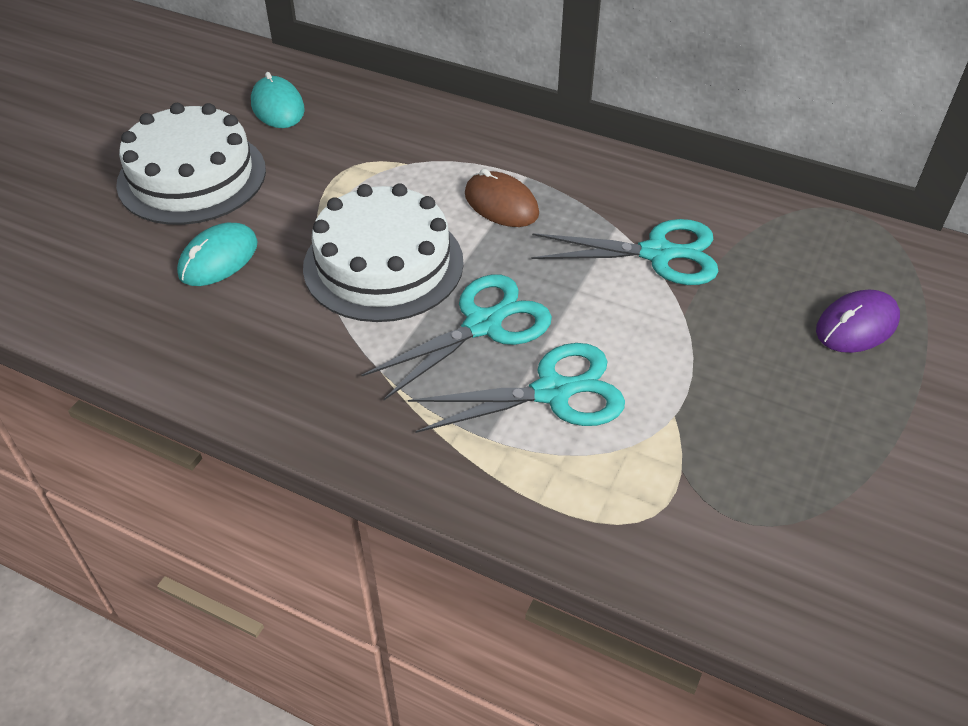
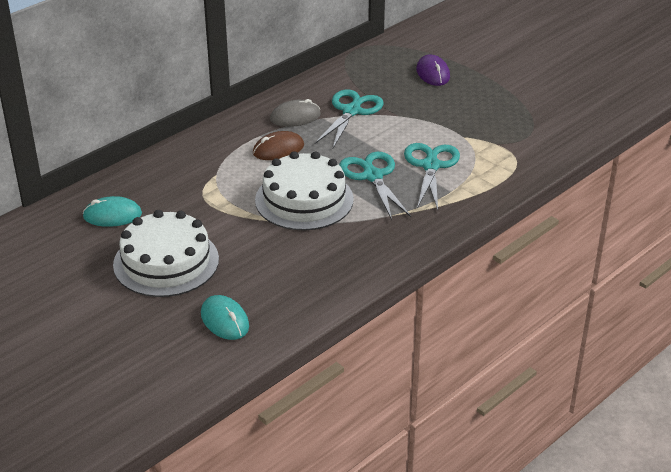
camera: 70 degrees left, 10 degrees down
(218, 259) = (260, 260): turquoise mouse -> turquoise mouse (225, 320)
(599, 198) = (295, 117): none -> grey mouse

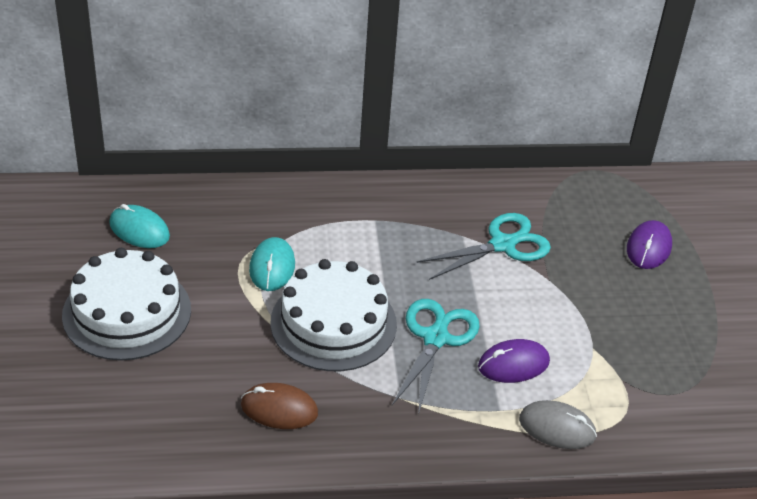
camera: 35 degrees right, 5 degrees up
(225, 320) = (103, 414): turquoise mouse -> turquoise mouse (272, 267)
(278, 149) = (375, 247): brown mouse -> brown mouse (279, 409)
(295, 117) = (435, 218): grey mouse -> grey mouse (557, 428)
(431, 166) = (513, 364): turquoise scissors -> purple mouse

